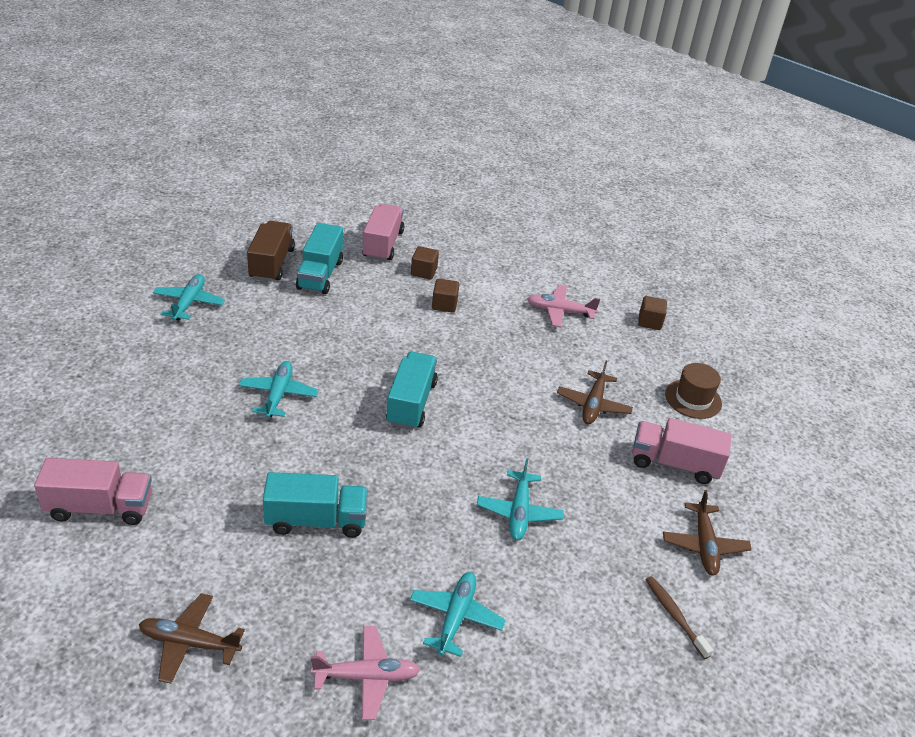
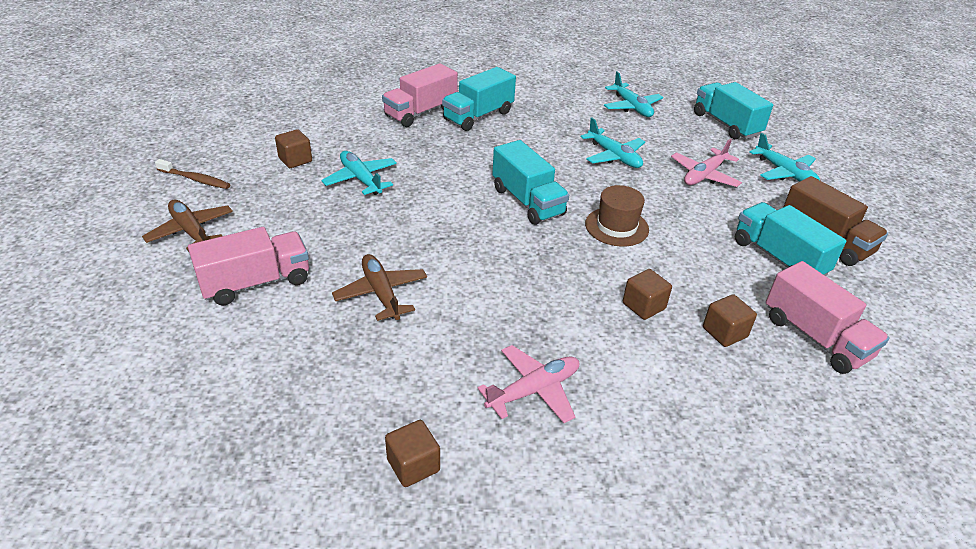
camera: 140 degrees right, 0 degrees up
(100, 507) = (585, 73): pink truck -> pink truck (420, 112)
(126, 359) = (726, 124): none -> turquoise truck
(189, 643) = (460, 60): brown plane -> none
(367, 676) = (364, 83): pink plane -> pink plane (704, 175)
(455, 617) = (344, 118): turquoise plane -> turquoise plane (632, 107)
(559, 580) = (295, 160): none -> brown cube
(693, 399) = (276, 372): brown hat -> brown hat (616, 227)

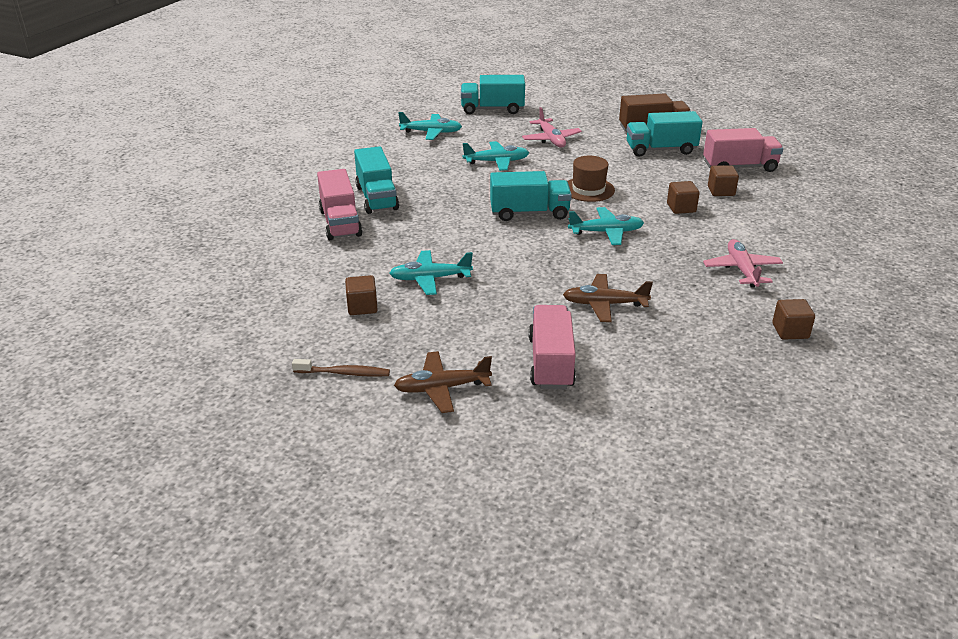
camera: 60 degrees left, 5 degrees down
(195, 179) = (344, 373): brown toothbrush -> brown toothbrush turned 45 degrees clockwise
(785, 173) = (571, 113): turquoise plane -> turquoise plane (606, 232)

